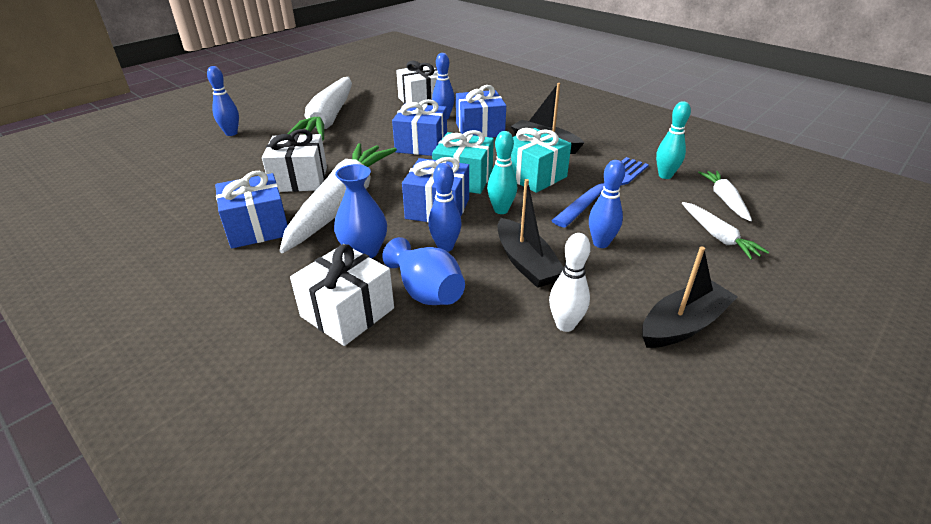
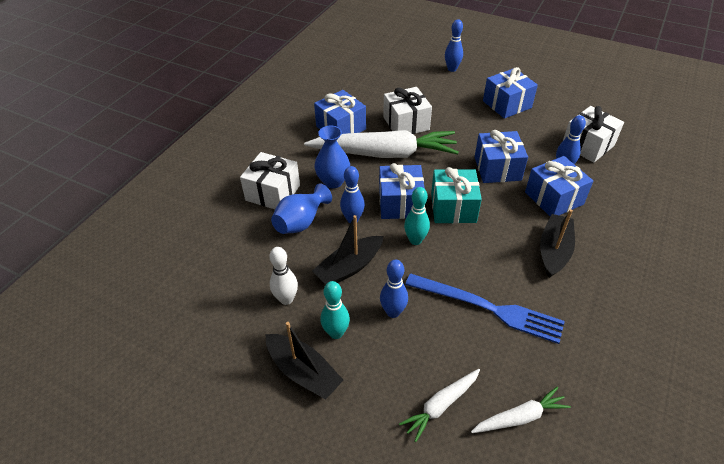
camera: 75 degrees right, 10 degrees up
(328, 119) = (507, 104): white carrot -> blue gift
(533, 176) = (484, 252): turquoise gift -> none
(665, 175) = (545, 360): turquoise bowling pin -> turquoise bowling pin (336, 333)

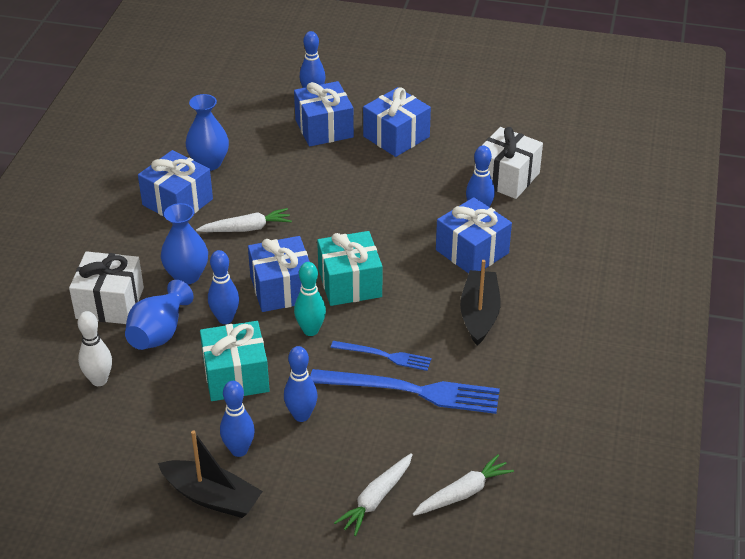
camera: 15 degrees left, 5 degrees down
(286, 299) = (168, 425): white bowling pin -> white bowling pin (99, 380)
(336, 333) = (239, 450): turquoise bowling pin -> blue bowling pin
(349, 267) = (236, 376): black boat -> turquoise gift
(369, 104) = (209, 163): none -> blue vase
(384, 154) = (246, 228): white carrot -> white carrot, size x0.47
(406, 123) = (266, 183): white gift -> none
(470, 272) = (385, 356): none -> blue fork
(497, 168) = (397, 225): blue gift -> blue gift (324, 128)

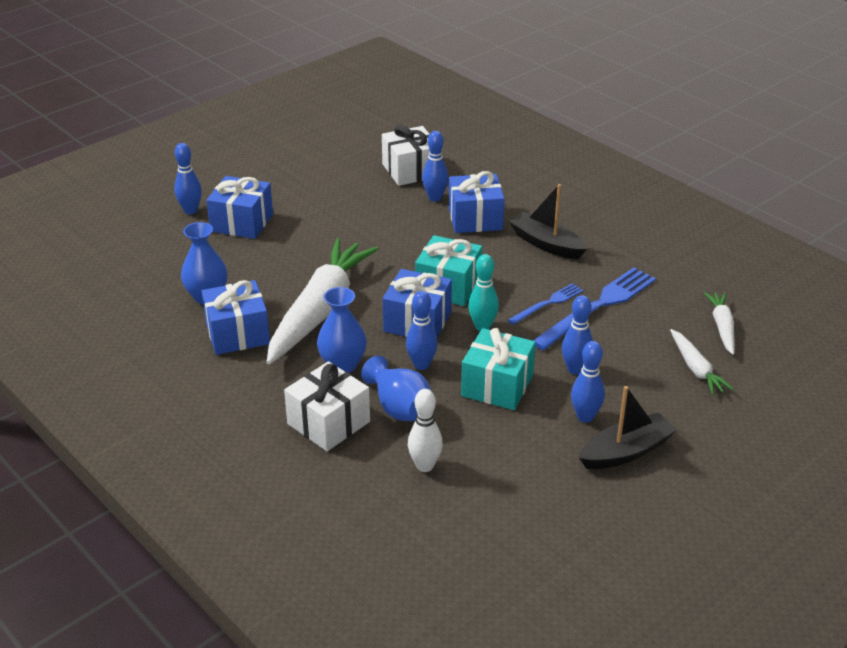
camera: 55 degrees left, 5 degrees down
(246, 228) = (320, 310): white carrot -> white carrot, size x2.14
(396, 136) = (299, 195): blue gift -> none

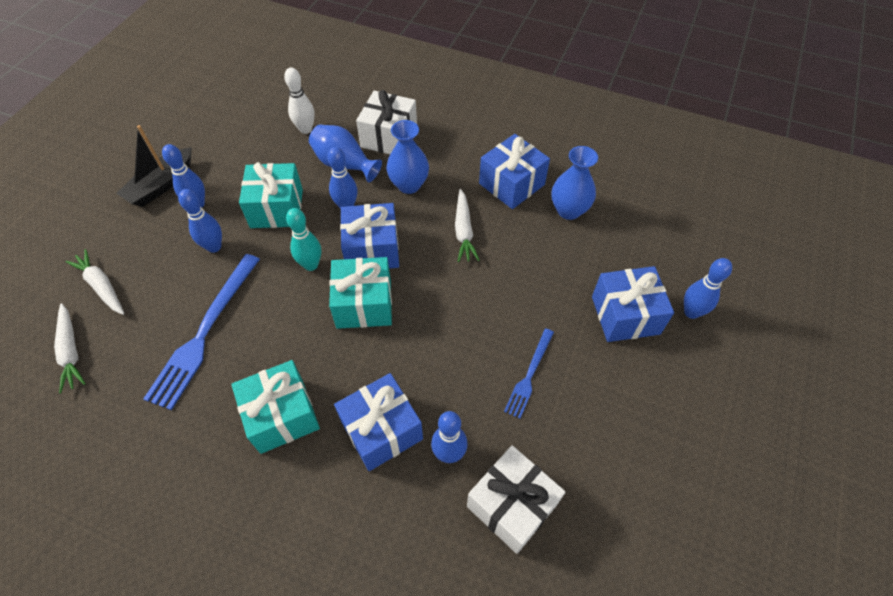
camera: 155 degrees right, 20 degrees up
(320, 310) = (463, 231): white carrot -> white carrot, size x0.47
(546, 244) = (282, 415): black boat -> turquoise gift
(548, 303) = (257, 318): blue fork -> blue fork (529, 375)

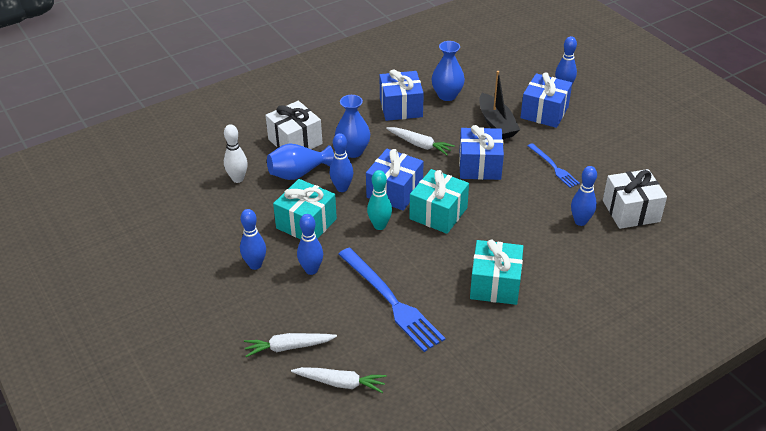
camera: 55 degrees left, 15 degrees down
(161, 185) = (210, 280): black boat -> black boat (496, 123)
(382, 430) = (542, 243): blue gift -> blue gift (480, 166)

